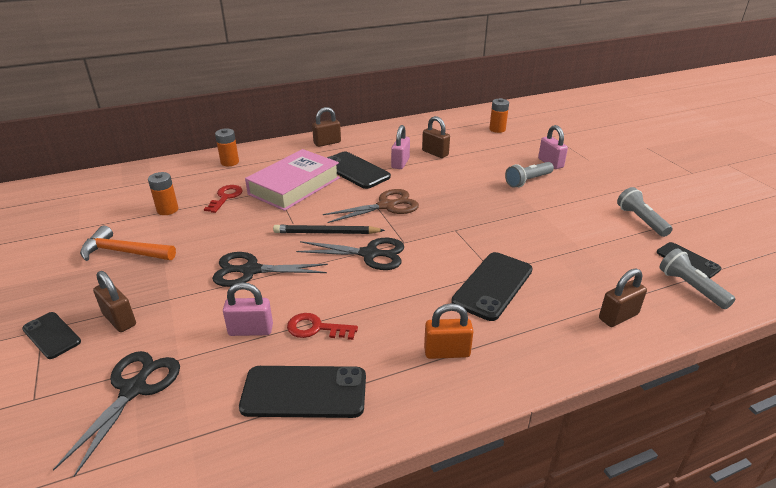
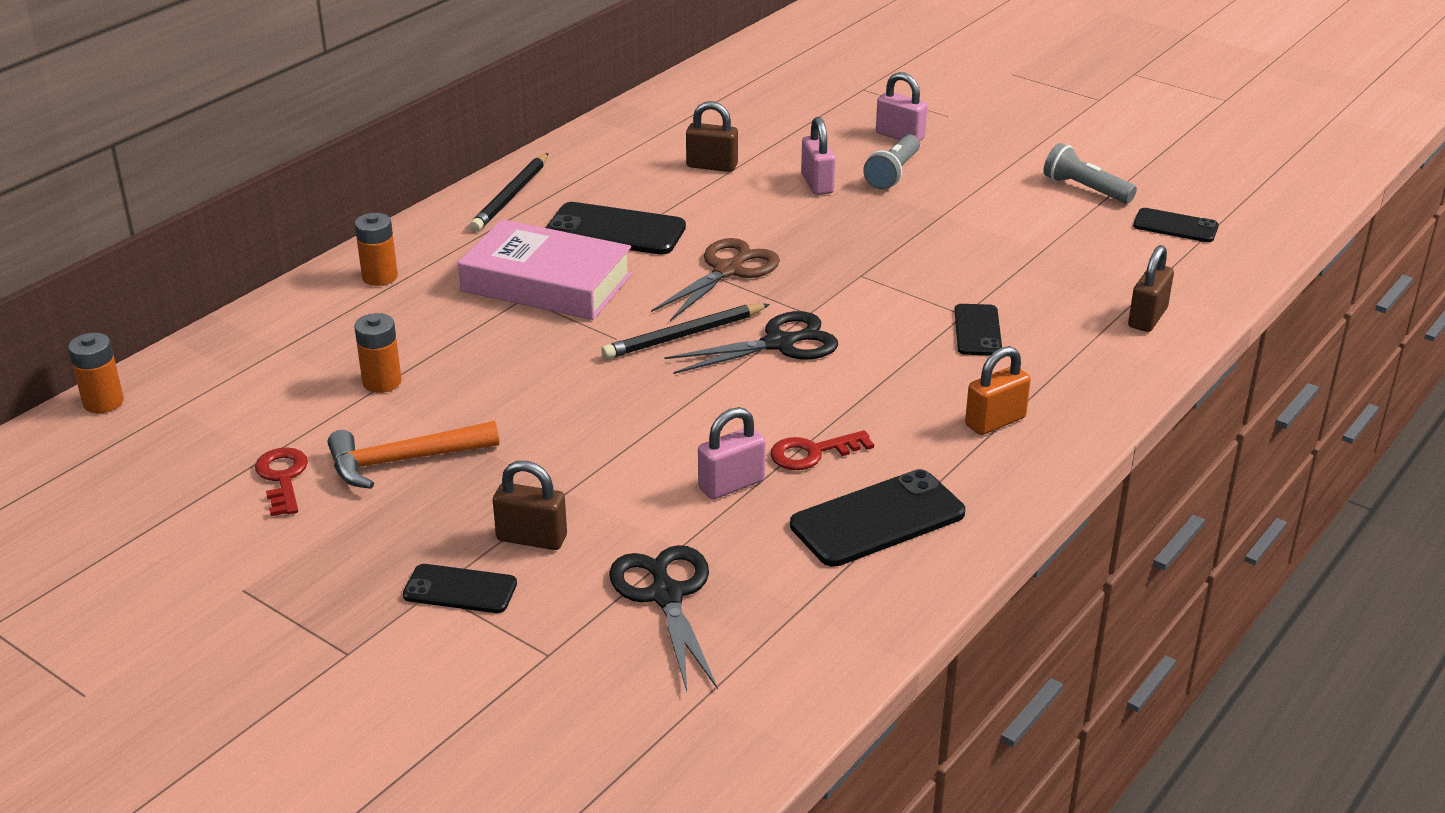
camera: 30 degrees left, 0 degrees up
(225, 197) = (454, 334): red key -> red key (283, 478)
(250, 270) = (637, 419): black scissors -> none
(294, 186) = (546, 283): pink book -> pink book turned 75 degrees counterclockwise
(327, 143) = (511, 196): brown padlock -> black pencil
(400, 163) = (675, 198): pink padlock -> pink padlock (817, 184)
(493, 286) = (977, 331): black phone -> black phone, size x0.61
(497, 129) = (768, 98): orange battery -> orange battery (103, 402)
(691, 287) = (1200, 258): grey flashlight -> none

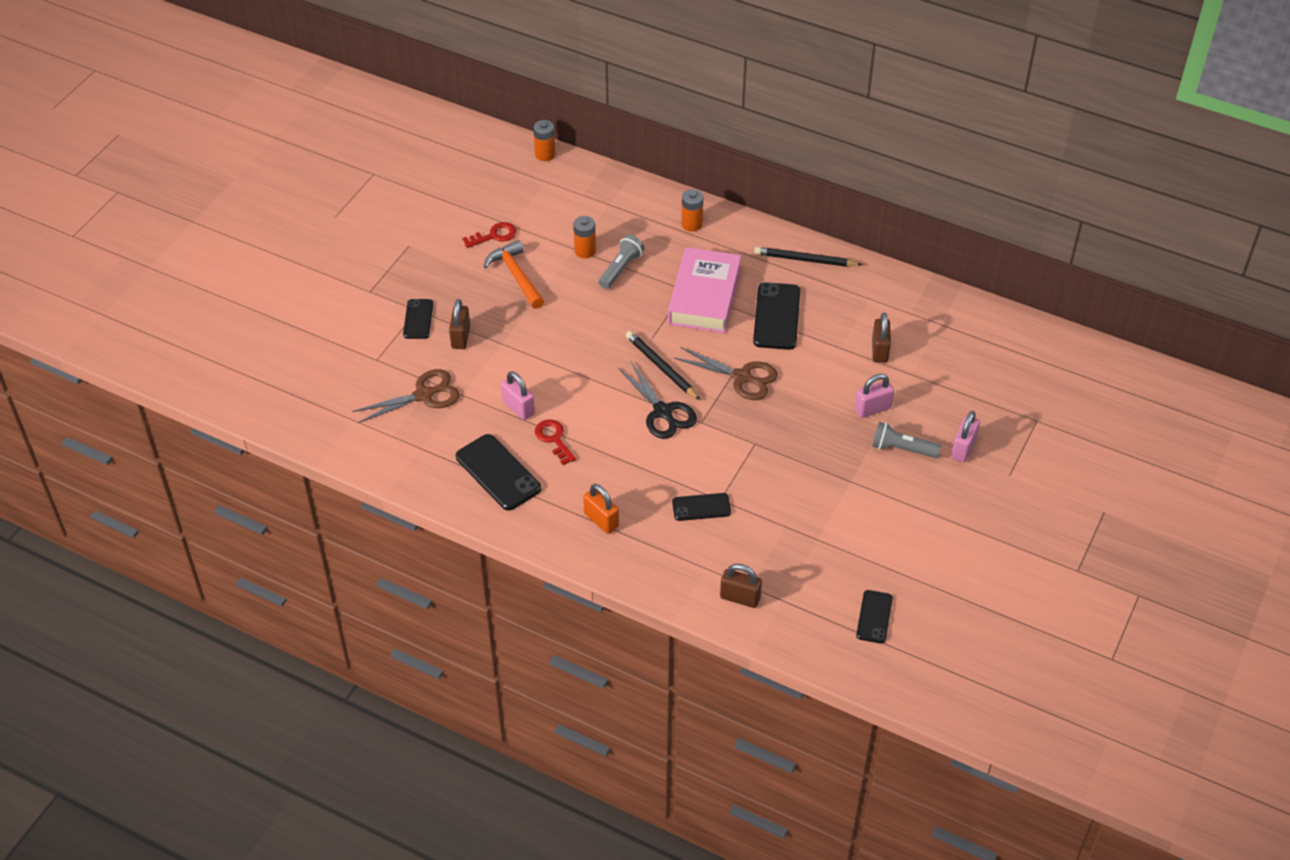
camera: 80 degrees right, 15 degrees up
(666, 595) = (424, 395): black scissors -> brown scissors
(1085, 189) = (915, 562): grey flashlight -> grey flashlight (621, 269)

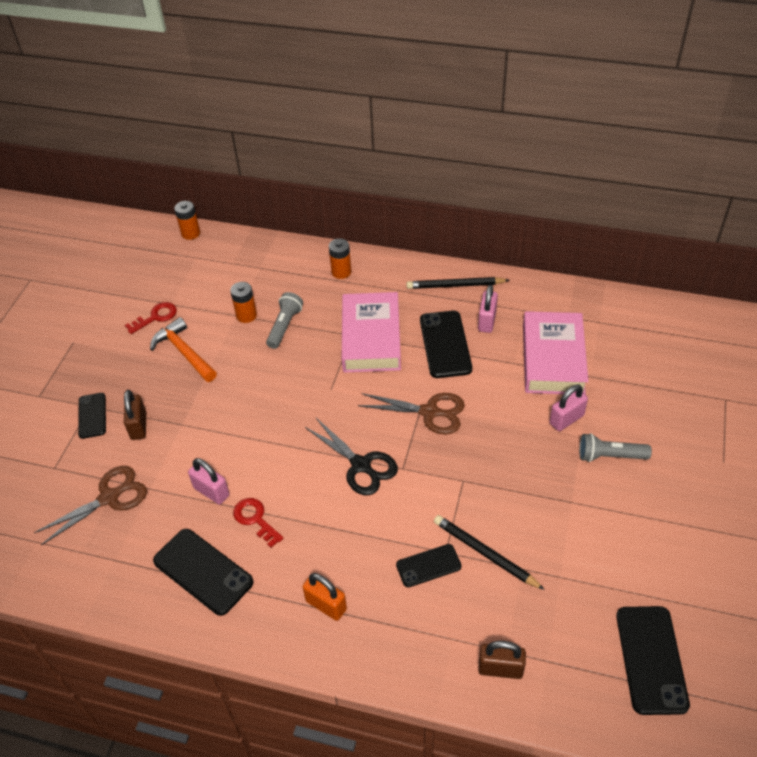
camera: 10 degrees left, 0 degrees up
(661, 367) = (347, 418): black pencil -> black pencil (485, 553)
(874, 617) = (651, 659): black phone -> black phone, size x1.65
(879, 350) = (552, 359): brown padlock -> pink book
(963, 448) = (668, 443): pink padlock -> pink padlock (487, 321)

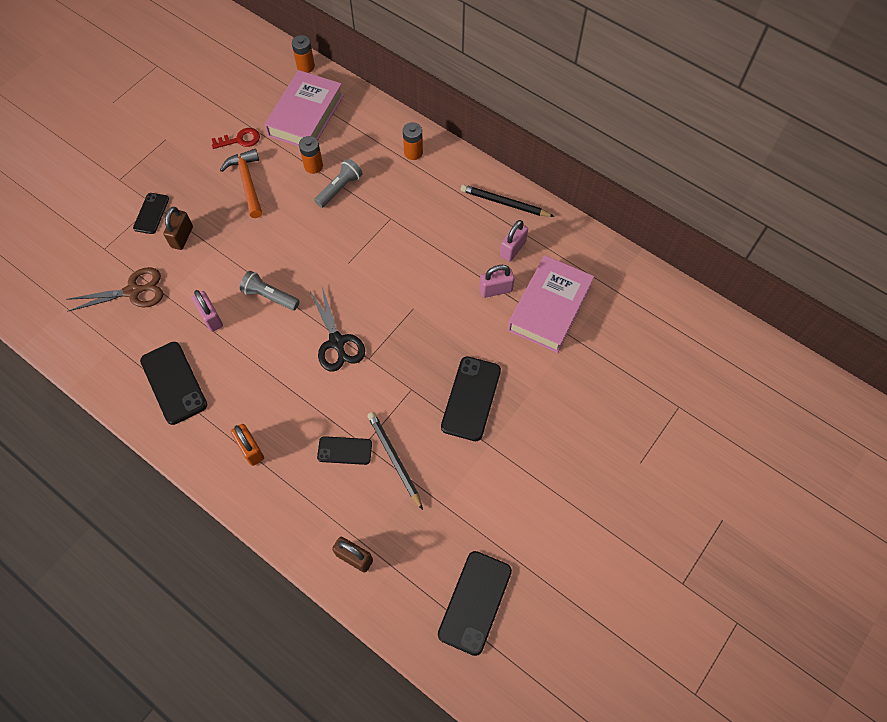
camera: 20 degrees right, 15 degrees up
(255, 519) = (233, 355): red key -> none
(371, 338) = (405, 227): pink book -> pink book (306, 115)
(430, 412) = (417, 317): brown scissors -> none
(445, 344) = (464, 258): black phone -> black phone (471, 398)
(566, 419) = (528, 369): pink padlock -> pink padlock (495, 290)
(610, 456) = (545, 417): grey flashlight -> grey flashlight (270, 296)

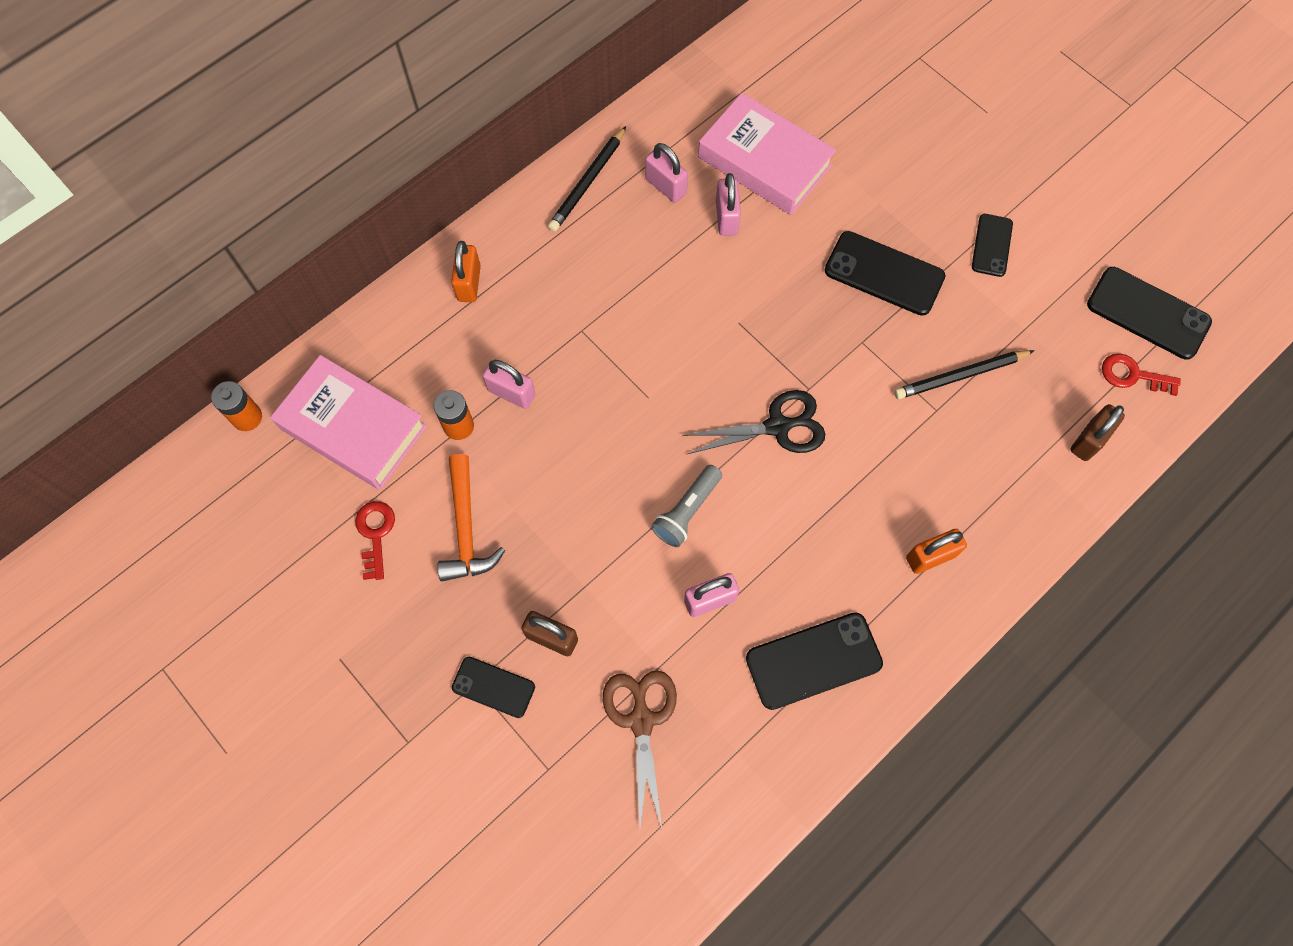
camera: 80 degrees left, 5 degrees up
(247, 182) = (466, 529): orange hammer -> orange hammer turned 90 degrees counterclockwise
(340, 188) = (511, 393): grey flashlight -> pink padlock
(344, 450) = (943, 435): black phone -> black phone (991, 245)
(413, 152) = (469, 283): orange battery -> orange padlock
(416, 590) = (1132, 375): none -> red key

